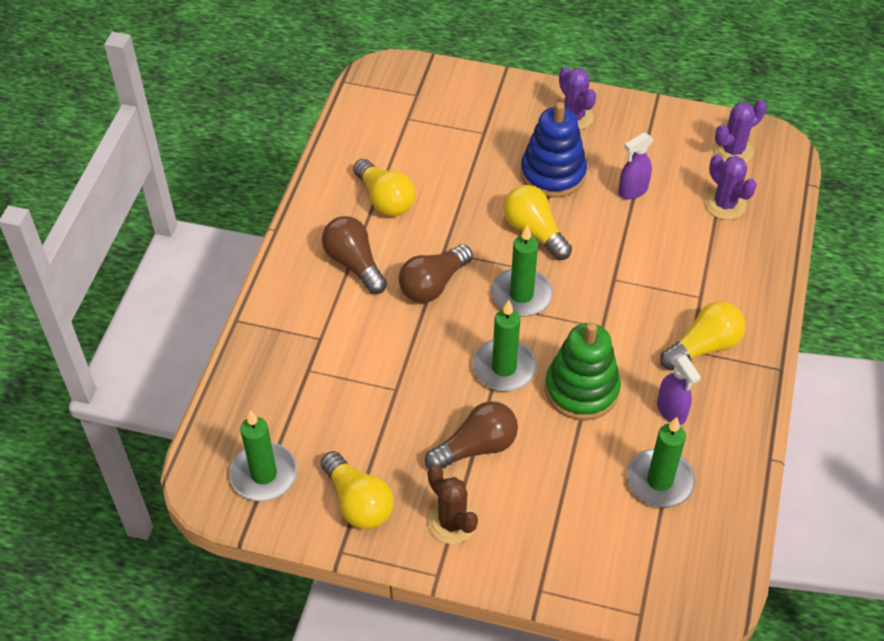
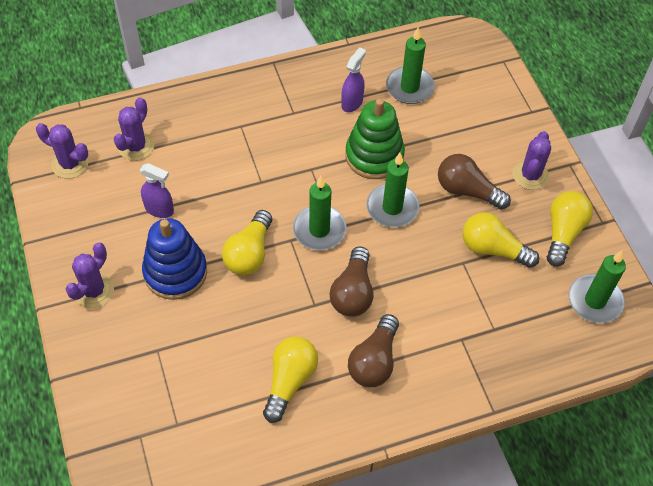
camera: 125 degrees left, 5 degrees up
(433, 285) = (353, 292): brown light bulb -> brown light bulb turned 90 degrees clockwise
(452, 522) = (530, 175): brown cactus -> purple cactus
(703, 347) = (285, 107): yellow light bulb -> yellow light bulb (493, 249)

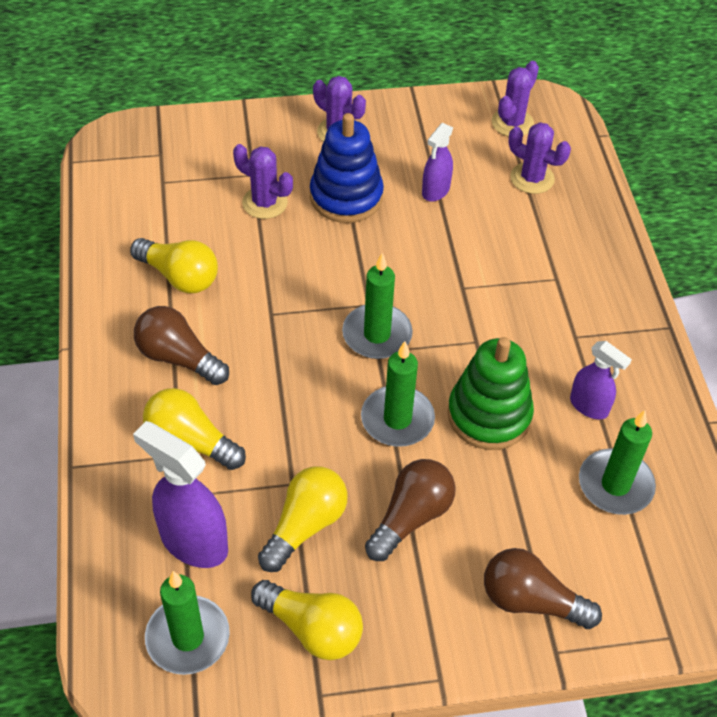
camera: 100 degrees right, 5 degrees down
(249, 253) = (357, 263): yellow light bulb -> yellow light bulb (190, 441)
(353, 292) = (277, 353): brown light bulb -> brown light bulb (531, 601)
(527, 313) = (193, 541): none -> purple spray bottle
(530, 175) = (426, 612): purple cactus -> purple cactus (265, 203)

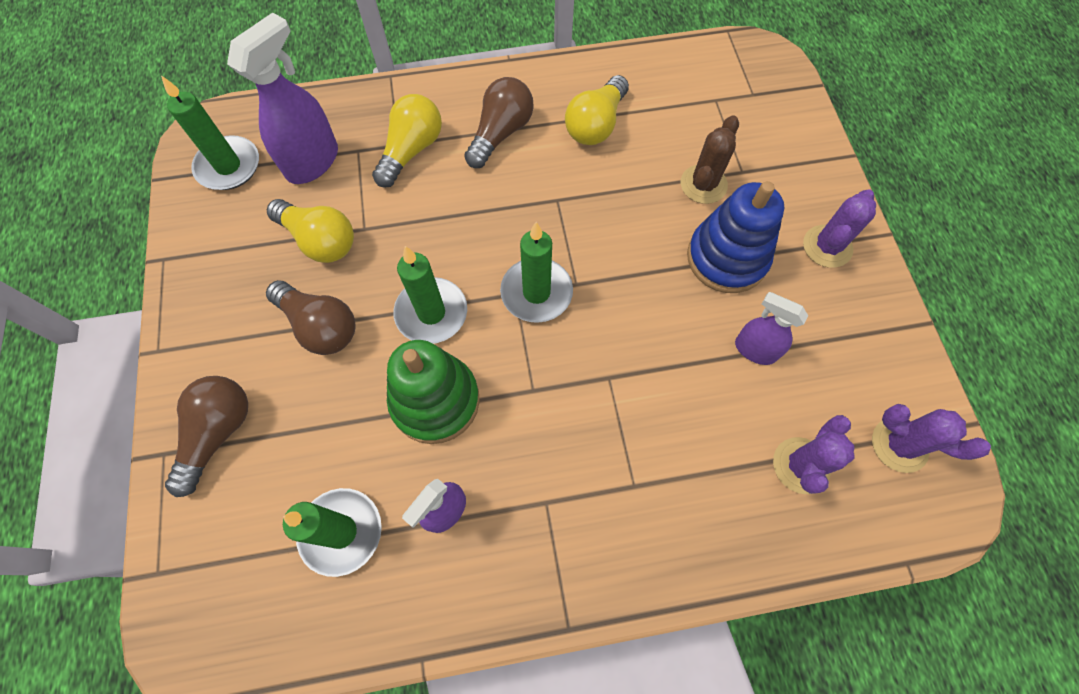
camera: 90 degrees right, 15 degrees up
(265, 203) = (703, 184): purple cactus -> brown cactus
(312, 629) = (221, 251): yellow light bulb -> none

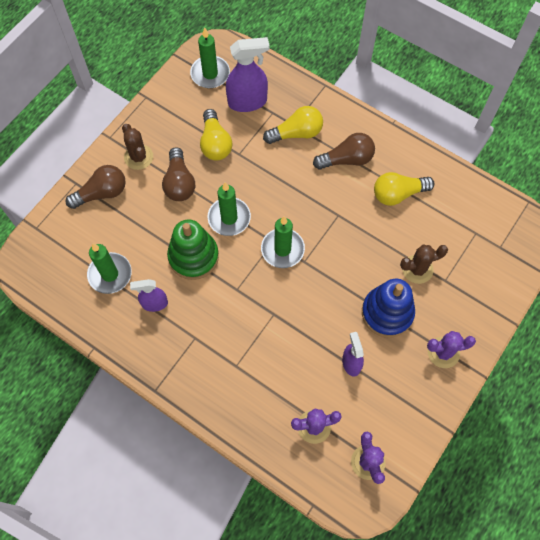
camera: 45 degrees right, 0 degrees up
(228, 341) = (138, 157): none -> brown cactus

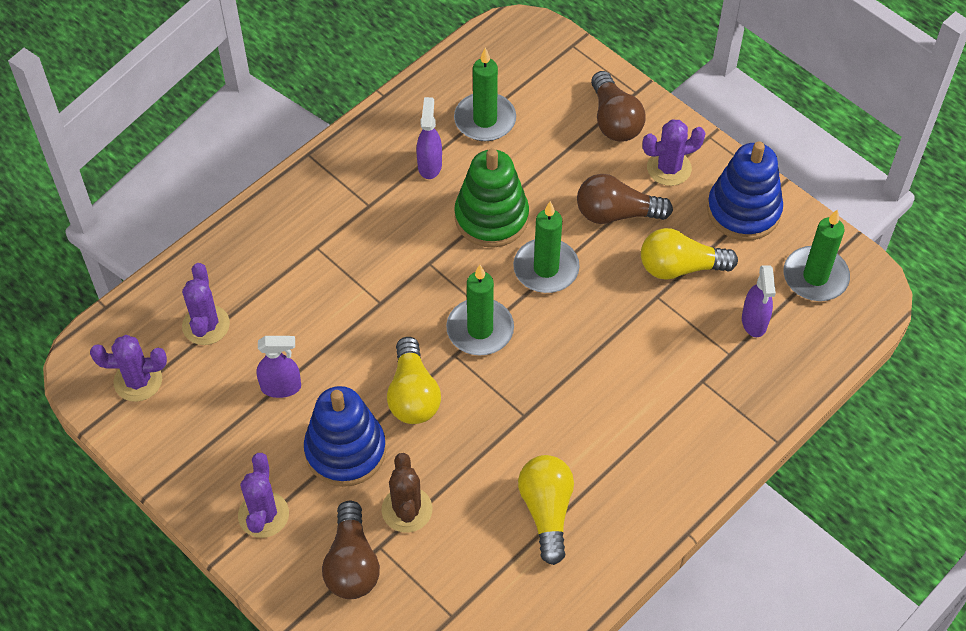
camera: 100 degrees right, 10 degrees down
(138, 157) = (669, 168): brown cactus -> purple cactus
(167, 113) = (743, 211): none -> blue stacking toy
(247, 102) = (754, 322): purple spray bottle -> purple spray bottle, size x0.60
(296, 133) = (685, 382): yellow light bulb -> yellow light bulb (413, 394)
(347, 159) = (624, 447): brown light bulb -> brown light bulb (352, 563)

